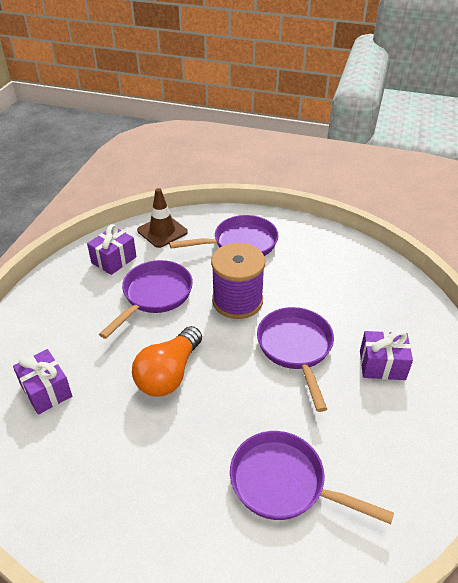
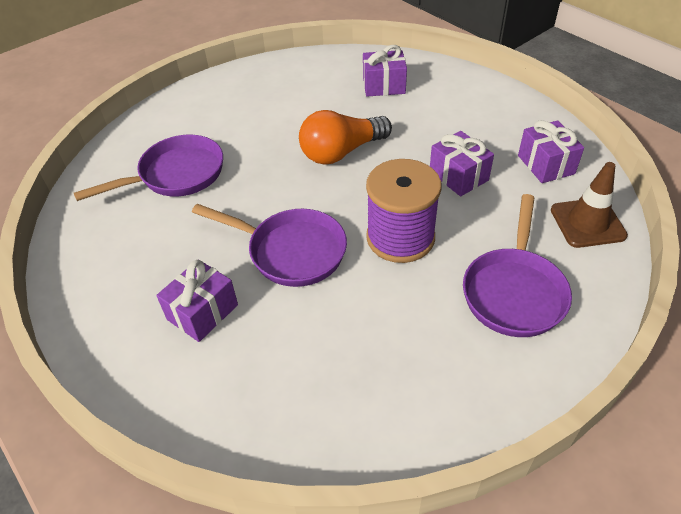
camera: 125 degrees right, 5 degrees up
(154, 296) = (458, 176): purple pan -> purple gift
(169, 374) = (341, 152): orange light bulb -> orange light bulb turned 90 degrees counterclockwise

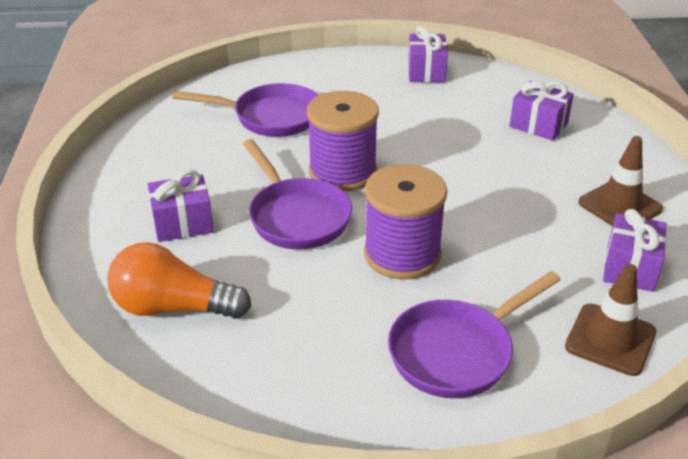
camera: 35 degrees right, 10 degrees down
(286, 194) = (342, 172): none -> purple spool
(341, 152) = (430, 162): orange light bulb -> orange light bulb (173, 307)
(458, 176) = (520, 233): purple gift -> purple gift (426, 72)
(495, 122) = (619, 206): none -> brown traffic cone

